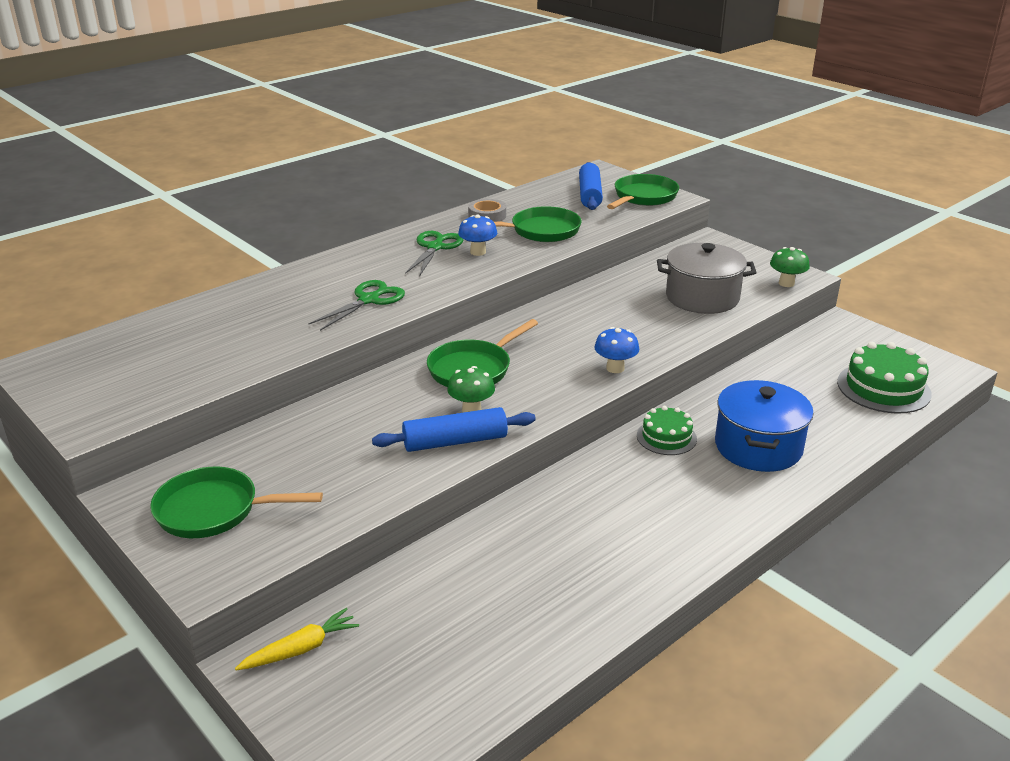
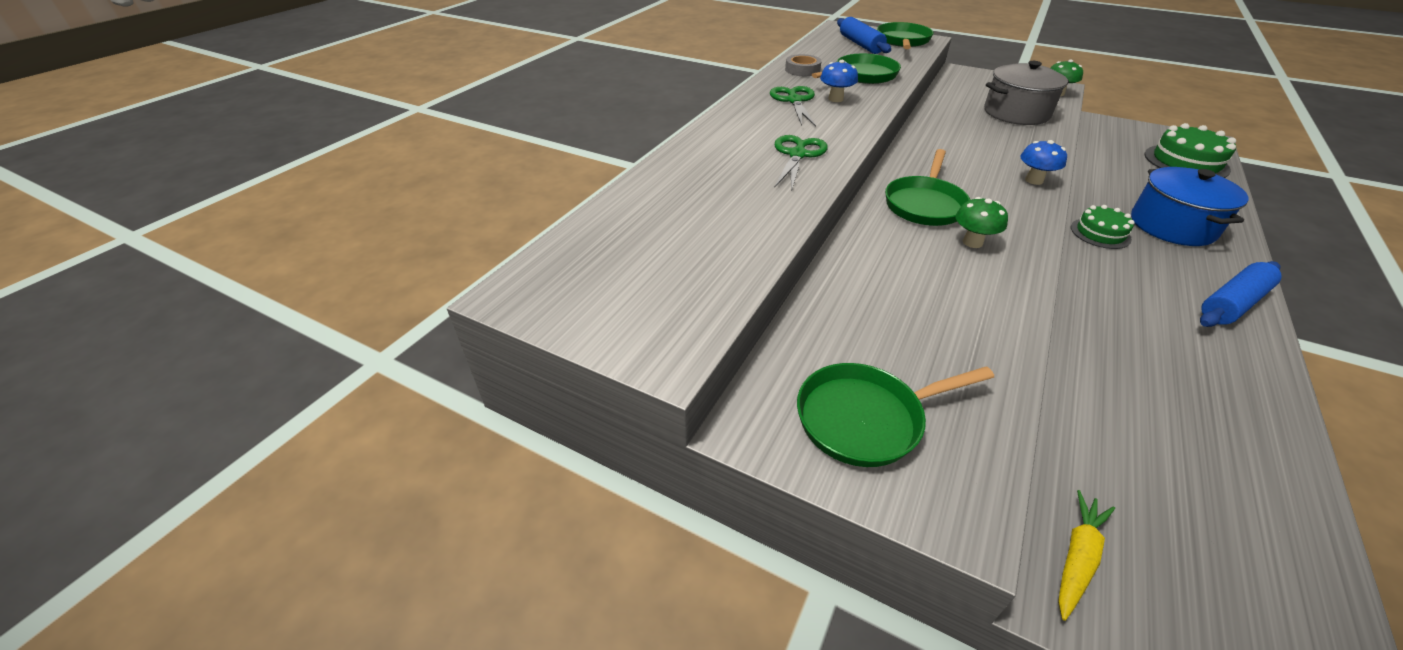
camera: 20 degrees left, 10 degrees up
(455, 441) = (999, 276): blue rolling pin -> blue rolling pin (1232, 304)

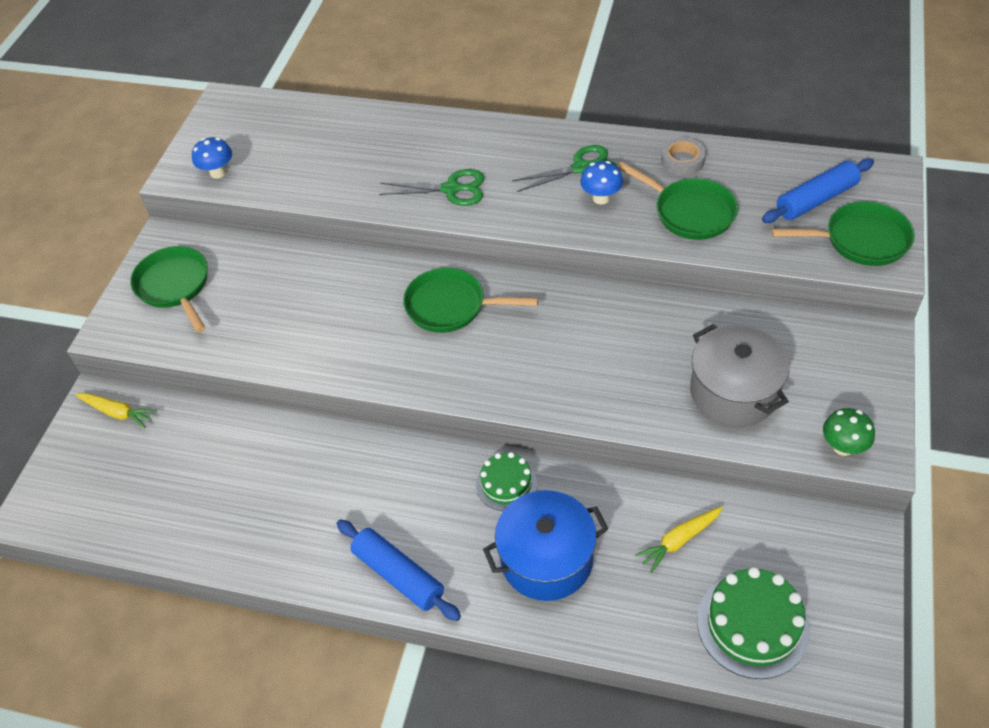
camera: 80 degrees right, 10 degrees up
(972, 242) = (391, 340): green mushroom -> none
(1034, 180) = (533, 395): blue mushroom -> blue mushroom (218, 173)
(1127, 173) = (679, 540): none -> yellow carrot

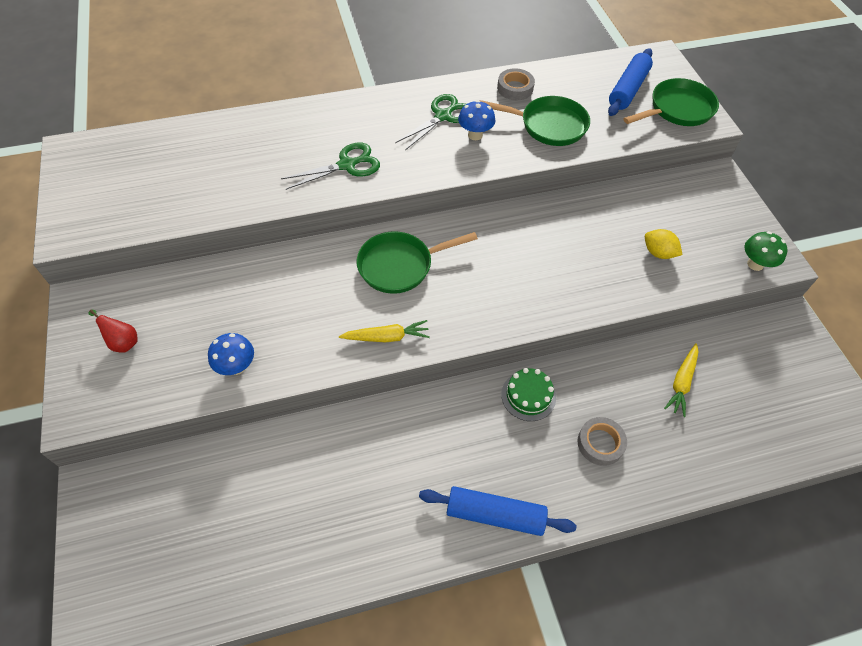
camera: 35 degrees left, 5 degrees up
(118, 412) = (127, 488): yellow carrot -> yellow carrot (387, 337)
(175, 286) = (122, 342): green pan -> red pear
(218, 173) = (110, 218): blue mushroom -> blue mushroom (236, 367)
(546, 559) = (600, 443): blue pot -> grey tape
(734, 392) = (658, 253): grey pot -> yellow lemon
(752, 625) = (772, 422): green cake -> none

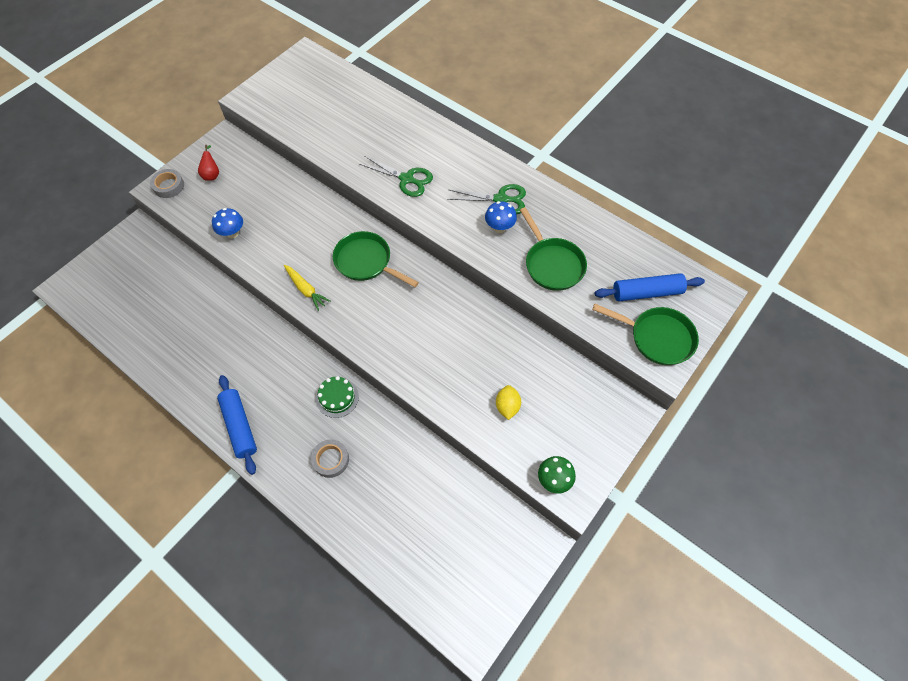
camera: 55 degrees right, 5 degrees up
(515, 88) = (573, 222): grey tape -> grey tape (168, 186)
(681, 383) = (418, 488): yellow carrot -> none

